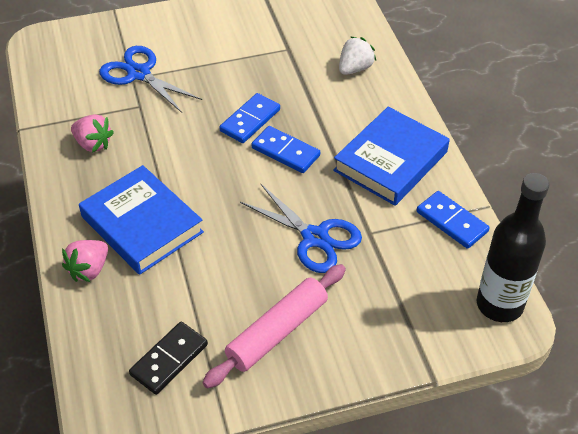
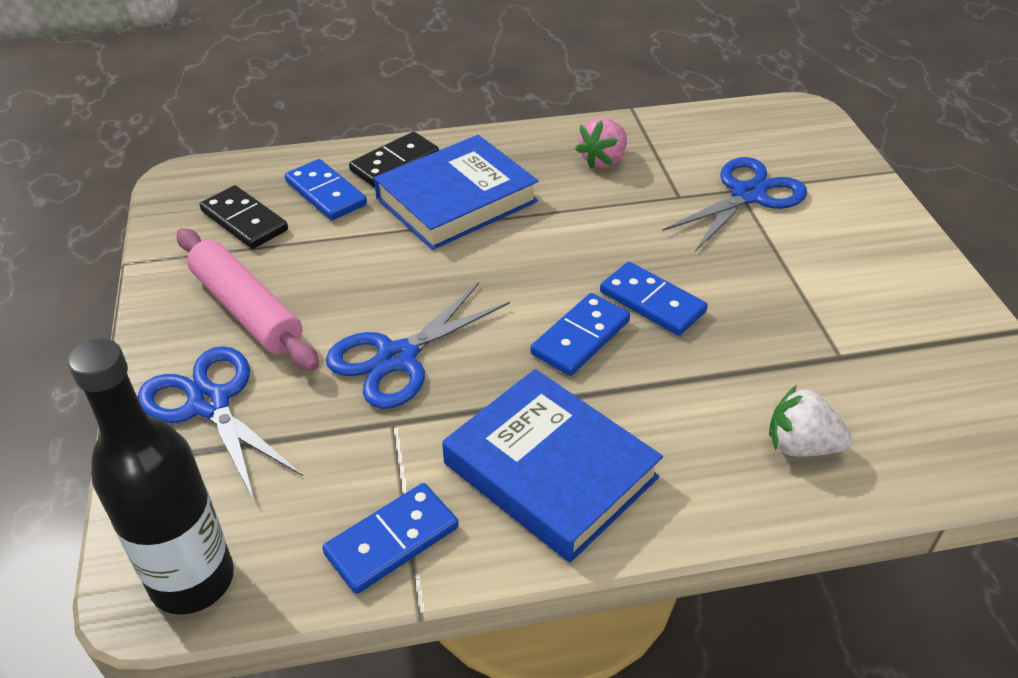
camera: 95 degrees right, 5 degrees down
(89, 269) = (394, 163): pink strawberry -> black domino
(131, 310) = (326, 193): none -> blue domino
(355, 68) = (801, 445): white strawberry -> white strawberry turned 150 degrees clockwise
(370, 331) = (210, 403): none -> blue scissors

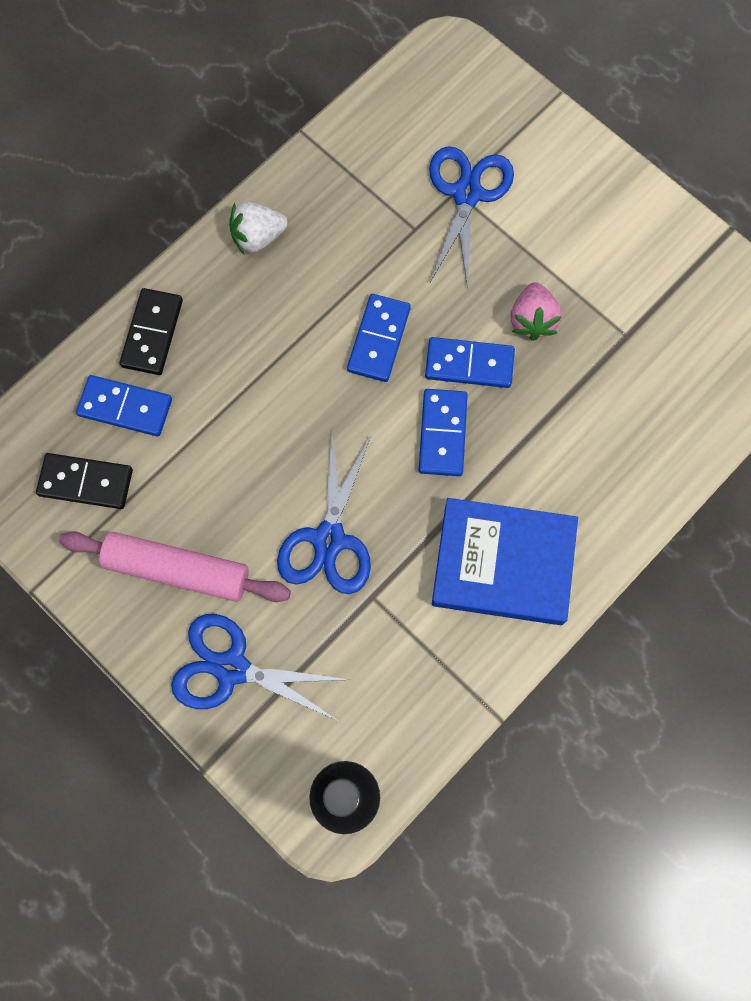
camera: 35 degrees left, 30 degrees up
(392, 541) = (446, 684): blue domino -> blue domino (379, 339)
(456, 200) = (241, 346): blue book -> none
(603, 160) = (325, 220): pink strawberry -> pink strawberry (532, 320)
(801, 445) = (643, 437): white strawberry -> white strawberry (258, 237)

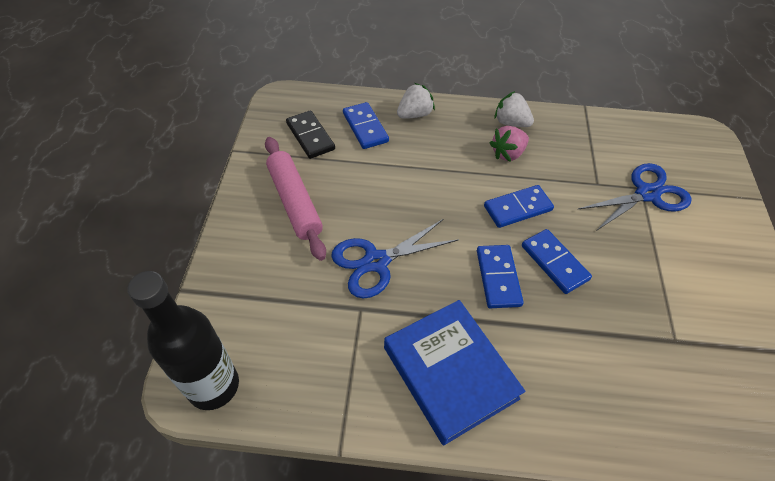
camera: 50 degrees right, 20 degrees down
(152, 333) = (414, 114): black domino -> white strawberry
(232, 668) = (255, 264): blue scissors -> none
(443, 434) = (498, 278): blue domino -> blue domino turned 60 degrees counterclockwise
(532, 320) = (619, 278): pink strawberry -> pink strawberry (507, 153)

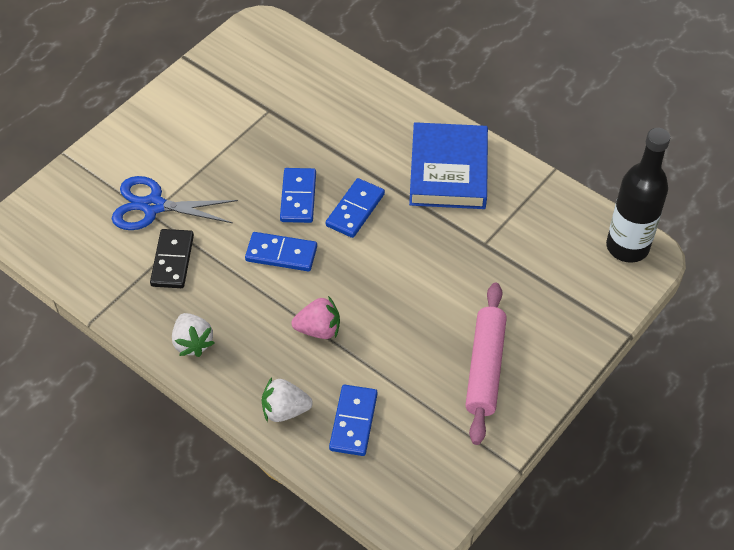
camera: 145 degrees left, 0 degrees up
(310, 136) = (422, 442): black domino -> black domino (172, 260)
(376, 262) = (446, 273): blue scissors -> none
(507, 153) = (233, 310): pink strawberry -> pink strawberry (318, 329)

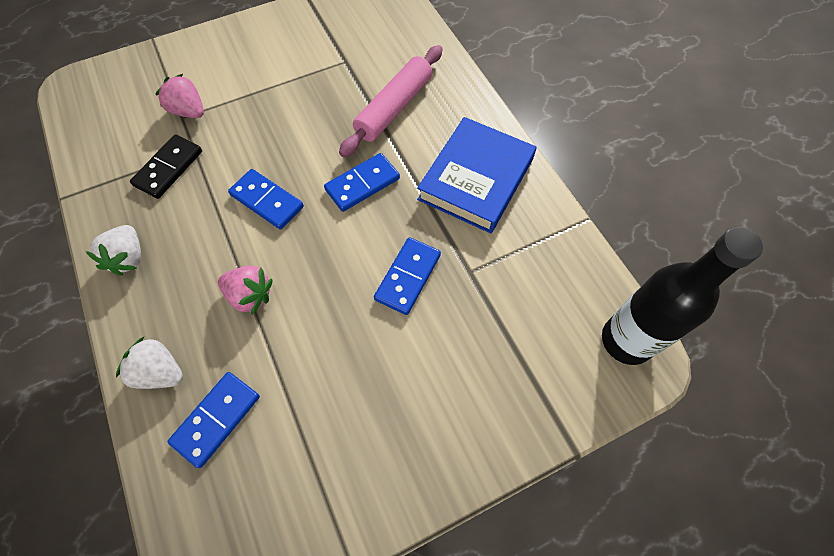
camera: 25 degrees right, 10 degrees up
(153, 206) = (189, 111): blue scissors -> pink strawberry
(298, 197) = (318, 151): blue domino -> blue domino (407, 277)
(485, 368) = (390, 419): pink rolling pin -> pink rolling pin (394, 108)

